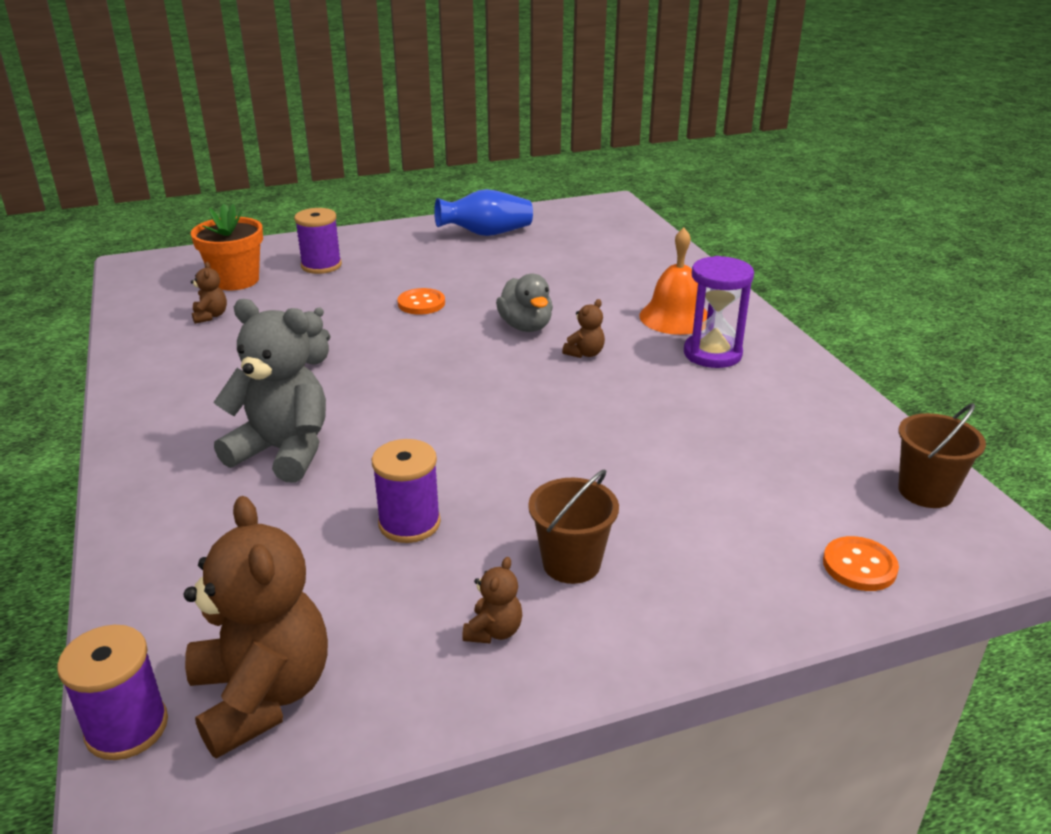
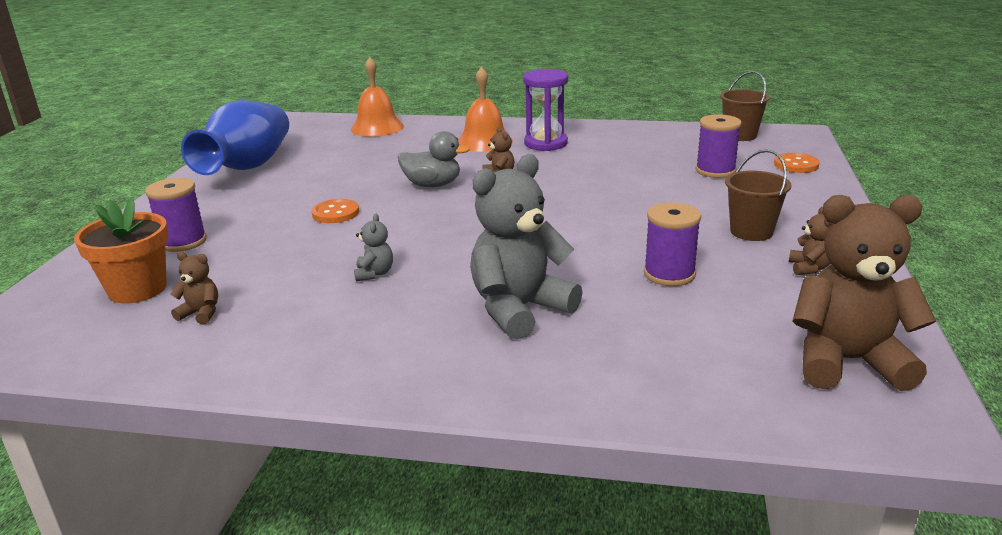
camera: 60 degrees left, 5 degrees down
(127, 728) = (868, 428): purple spool -> purple spool (715, 171)
(486, 234) = (248, 167): blue vase -> blue vase, size x1.50
(494, 631) = (809, 268): brown teddy bear -> brown teddy bear turned 45 degrees clockwise
(647, 252) = (377, 127): none -> orange bell

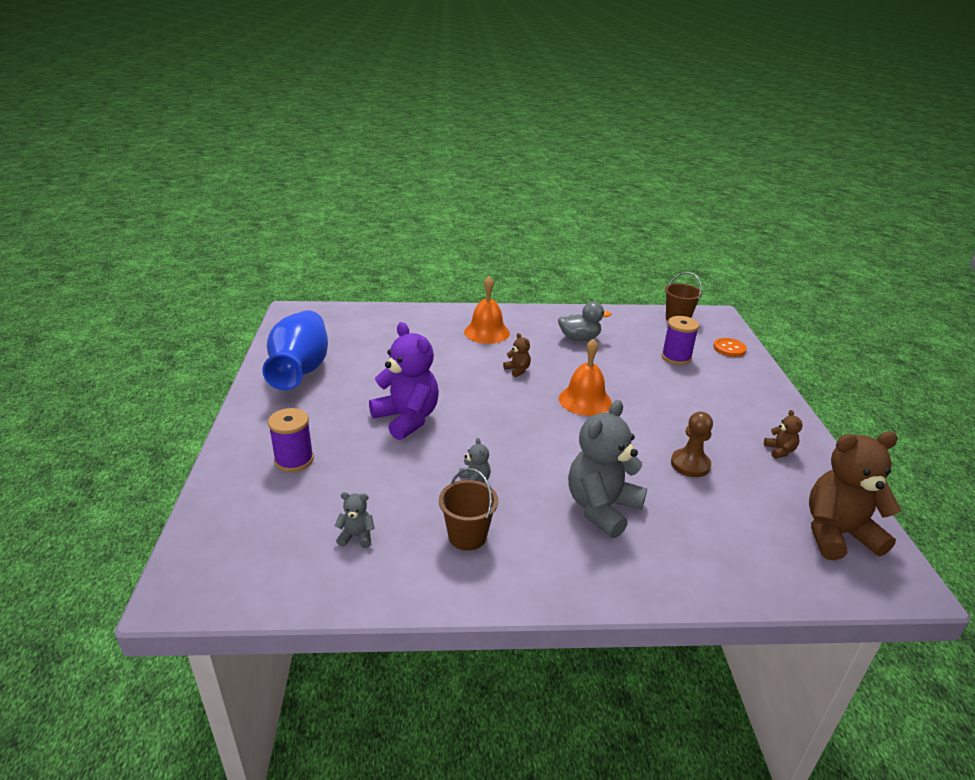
camera: 15 degrees left, 5 degrees up
(137, 289) = (286, 515): orange flower pot -> none
(201, 313) = (356, 536): brown teddy bear -> grey teddy bear
(335, 213) = (407, 419): orange button -> purple teddy bear
(377, 127) = (388, 319): orange bell -> orange bell (585, 400)
(432, 185) = (470, 383): grey duck -> grey duck (579, 339)
(545, 143) = (536, 333): purple hourglass -> none
(669, 274) = (690, 464): purple spool -> brown pawn
(751, 232) = (727, 418): brown bucket -> brown bucket (467, 536)

